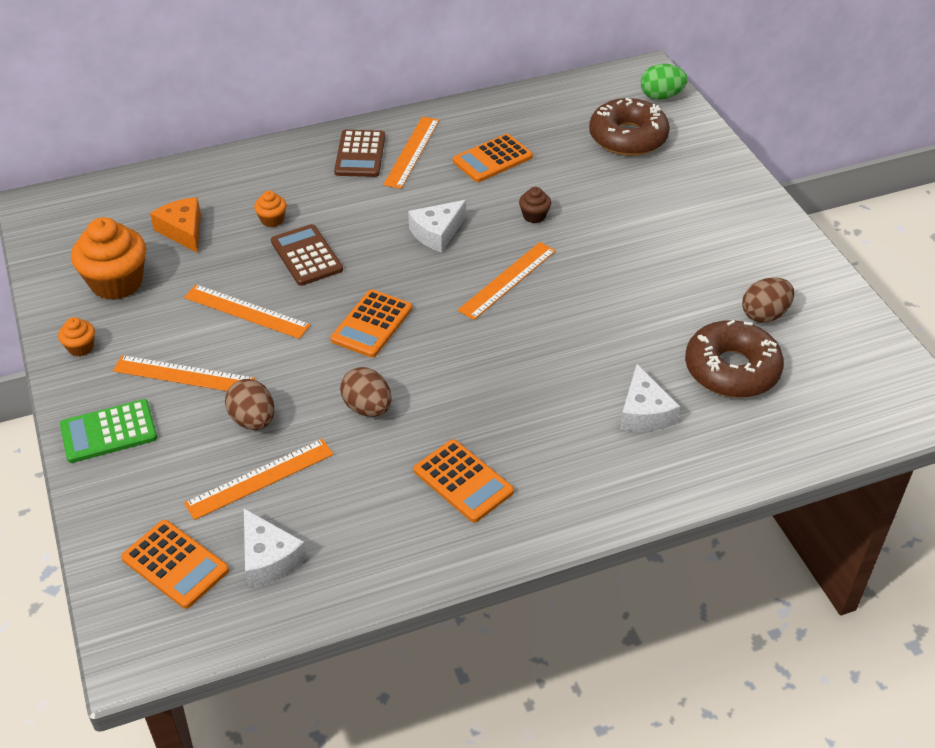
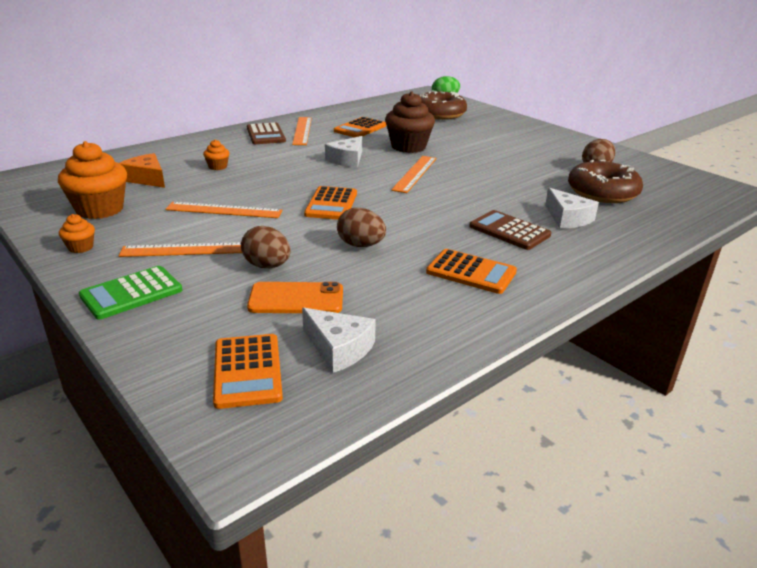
camera: 20 degrees left, 15 degrees down
(175, 564) = (247, 371): orange calculator -> orange calculator turned 60 degrees clockwise
(260, 479) = (296, 299): orange ruler -> orange phone
(306, 256) = (256, 179): brown calculator -> brown calculator (509, 231)
(534, 216) = (408, 147): brown cupcake -> brown cupcake, size x2.14

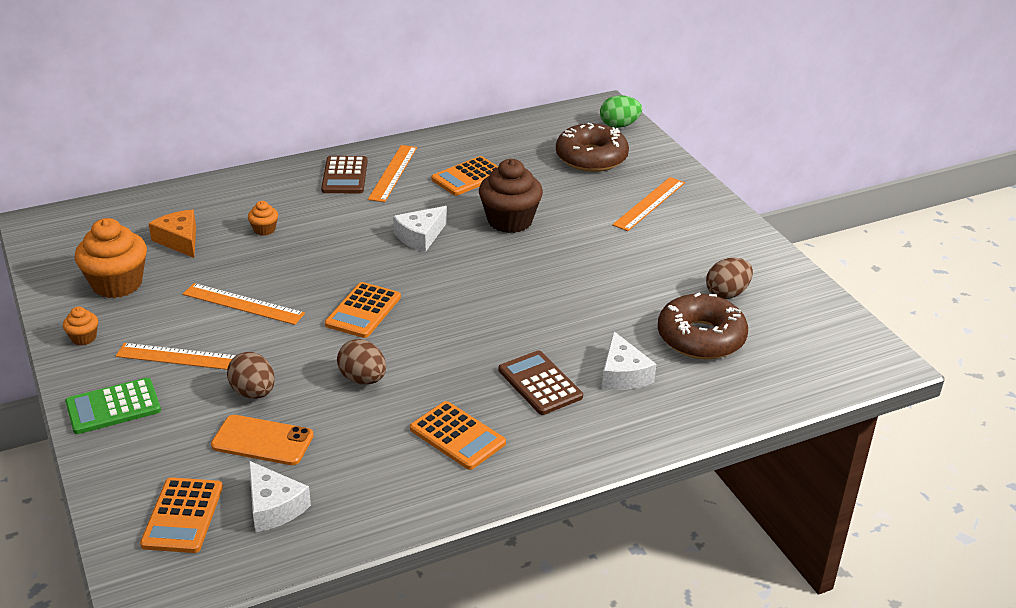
camera: 15 degrees right, 5 degrees up
(415, 173) = (488, 272): orange ruler -> orange ruler (649, 203)

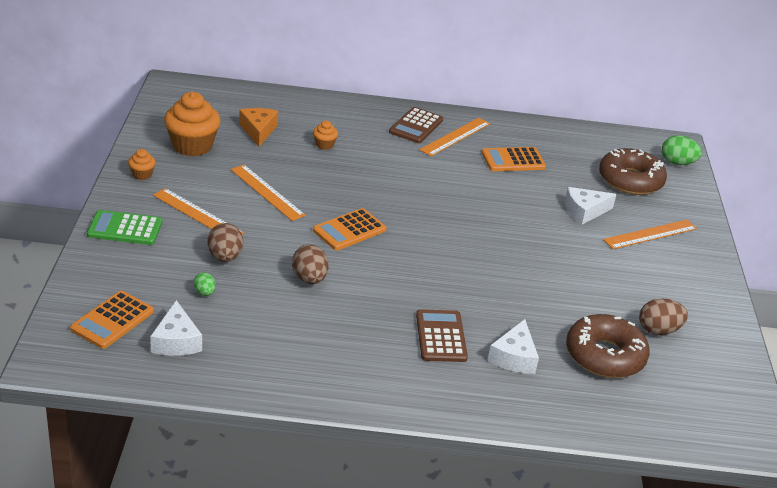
camera: 25 degrees right, 0 degrees up
(262, 441) = (204, 293): orange phone -> green egg
(420, 236) = (438, 192): white cheese -> white cheese (584, 211)
(457, 436) = (345, 348): orange calculator -> none
(510, 221) = (519, 205): brown cupcake -> none

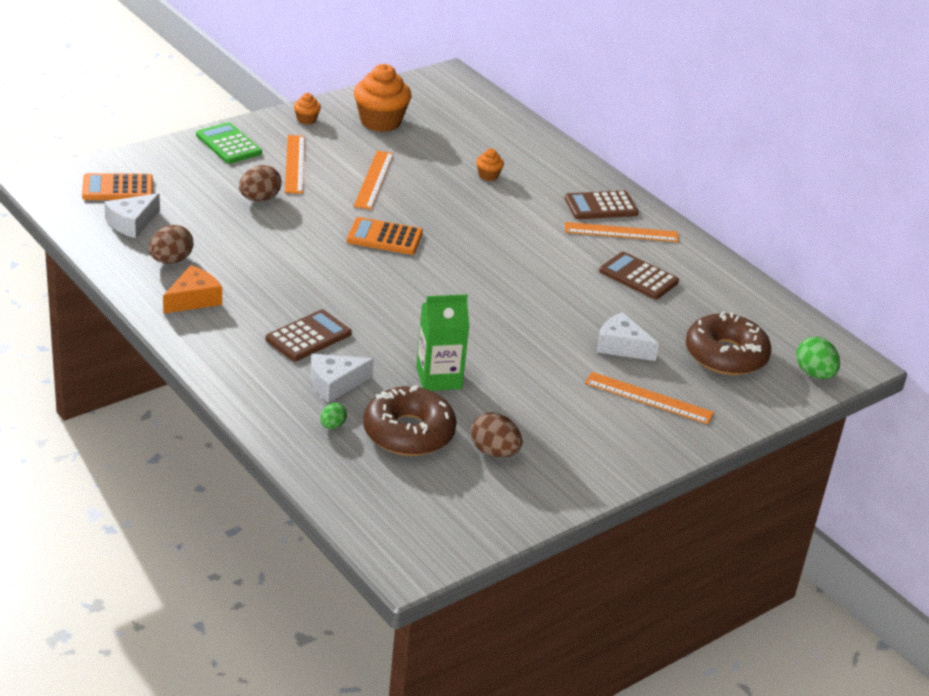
camera: 50 degrees right, 0 degrees up
(204, 293) = (203, 209): green egg -> green egg (332, 425)
(258, 131) = (453, 139): orange cheese -> orange cheese (193, 299)
(309, 279) = (290, 246): brown egg -> brown egg (171, 260)
(513, 160) = (638, 277): orange calculator -> brown calculator
(551, 305) = (439, 378): none -> green carton

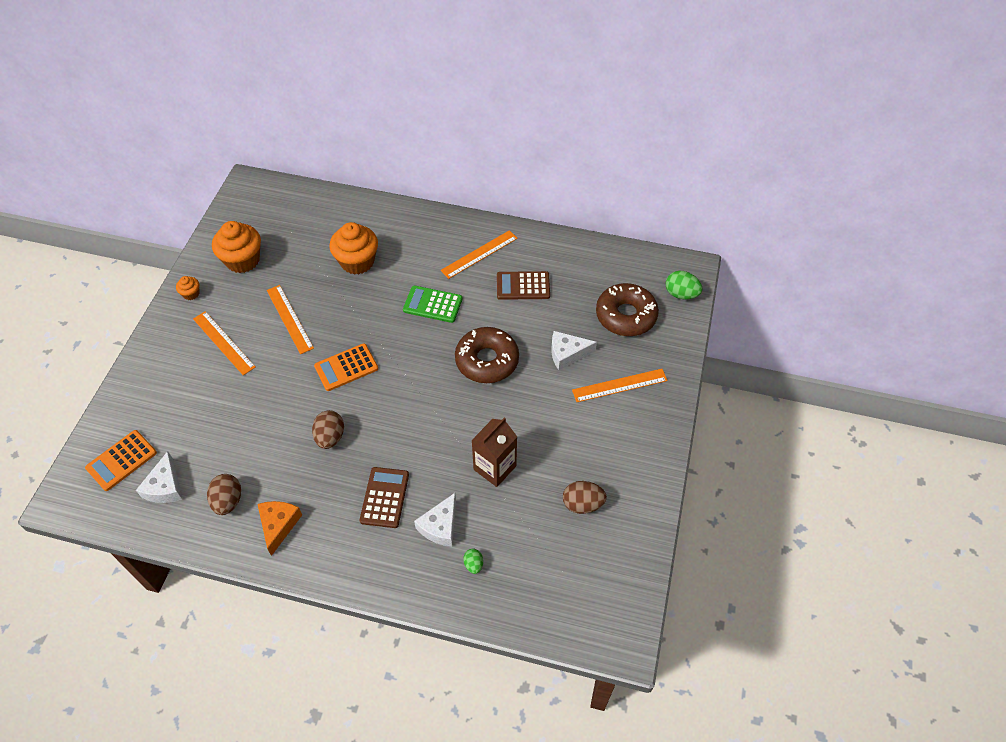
camera: 35 degrees left, 20 degrees up
(228, 144) = (160, 357): green calculator -> green calculator (433, 304)
(259, 199) = (231, 394): brown egg -> brown egg (330, 437)
(408, 432) = (522, 530): brown donut -> brown donut (487, 360)
(439, 378) = (494, 468): green carton -> brown carton
(488, 176) = (357, 262): orange cupcake -> orange cupcake, size x2.14
(601, 206) = (447, 240): brown calculator -> none

